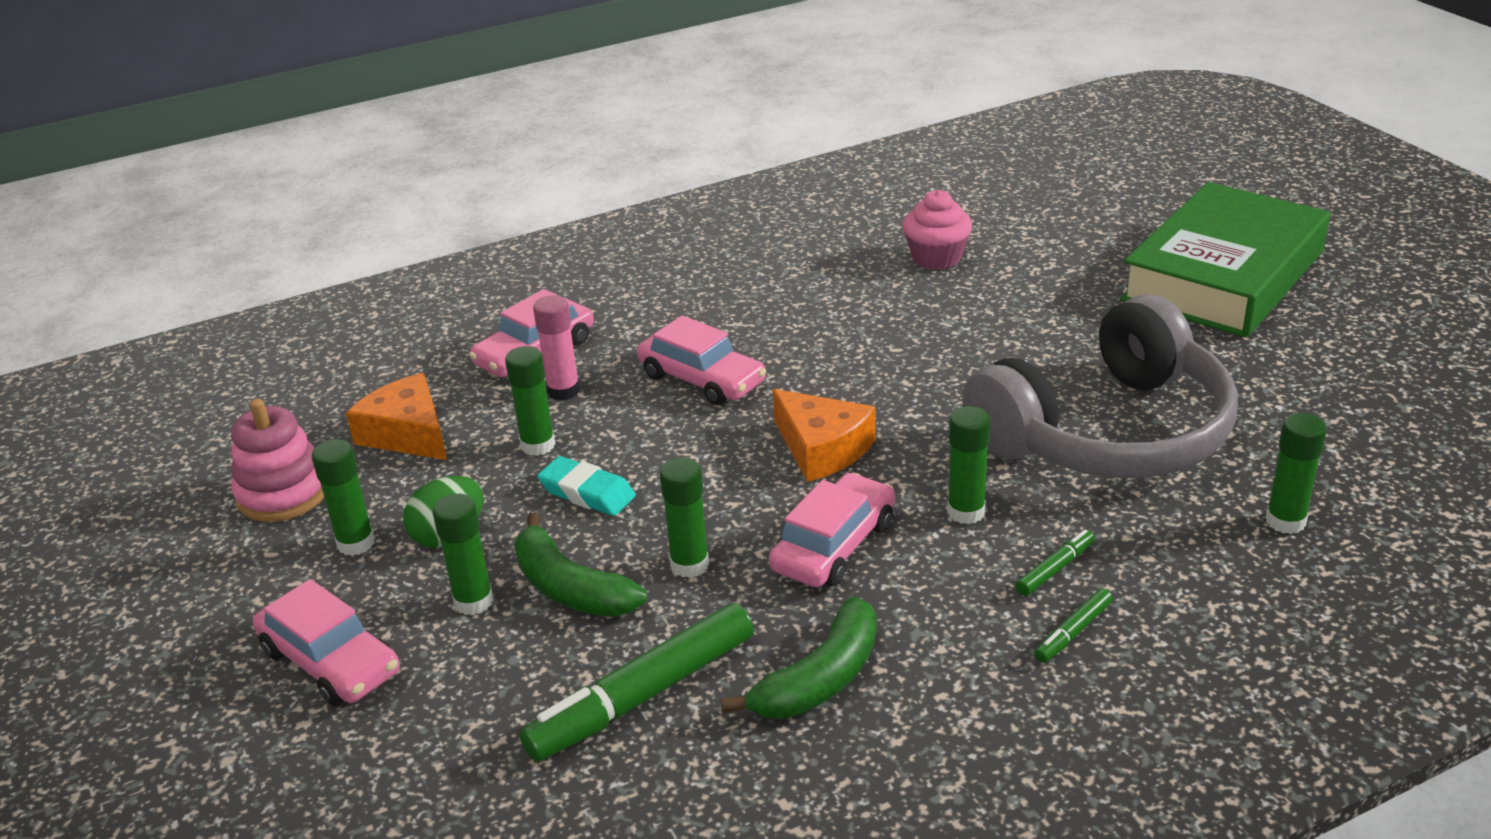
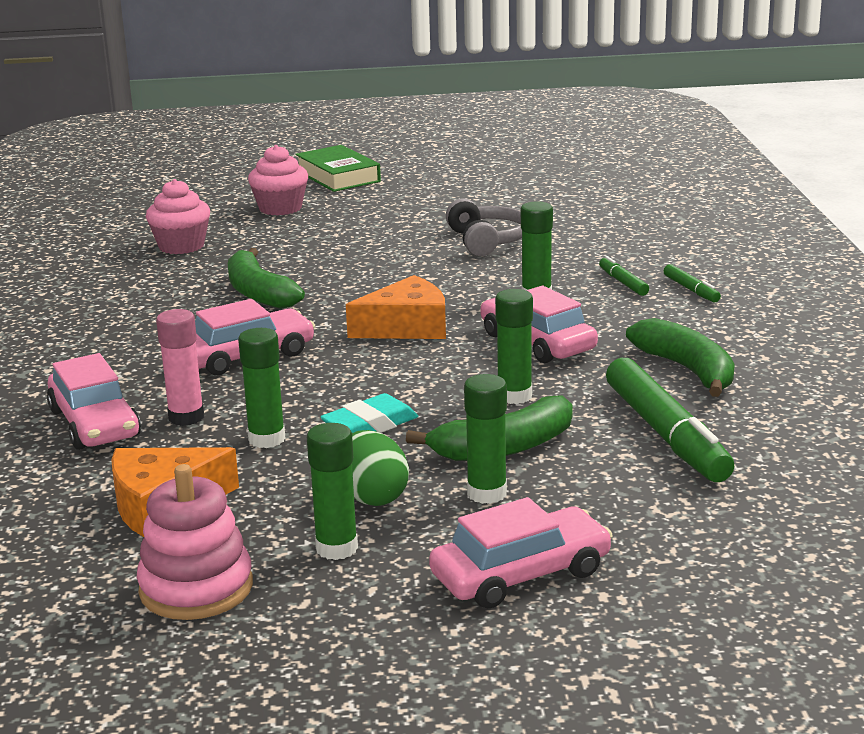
camera: 70 degrees left, 10 degrees down
(850, 337) = (258, 293): none -> green banana
(1088, 274) = (280, 208): none -> pink cupcake
(1108, 433) = (487, 241): grey headphones -> grey headphones, size x0.46
(1223, 276) = (338, 176): green book -> green book, size x0.52
(1285, 521) = (626, 219): green glue stick -> none

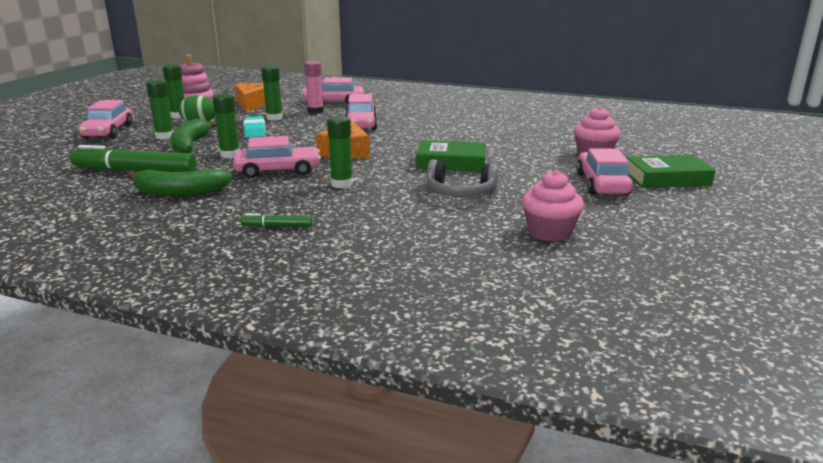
camera: 115 degrees right, 0 degrees up
(181, 246) = (537, 129): pink cupcake -> pink cupcake (549, 232)
(258, 293) = (440, 134): green banana -> none
(386, 195) = (602, 184): none -> pink car
(389, 262) = (451, 163): none -> green book
(623, 282) = (324, 210): green marker -> none

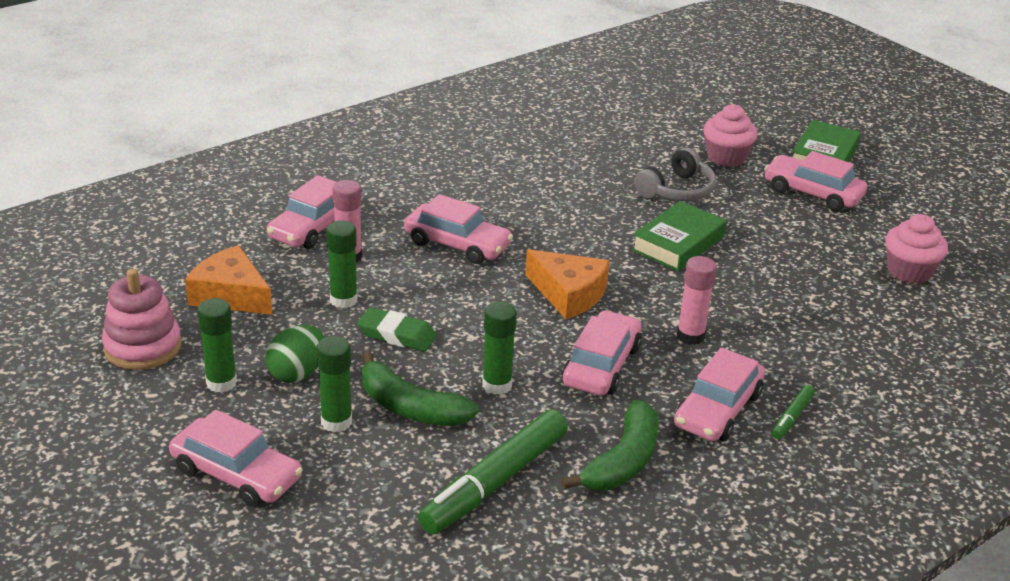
camera: 60 degrees left, 10 degrees up
(254, 131) = (397, 335): turquoise eraser -> green eraser
(262, 205) = (717, 409): none -> pink car
(341, 184) = (690, 336): green glue stick -> pink glue stick
(460, 192) = (775, 274): grey headphones -> grey headphones (677, 190)

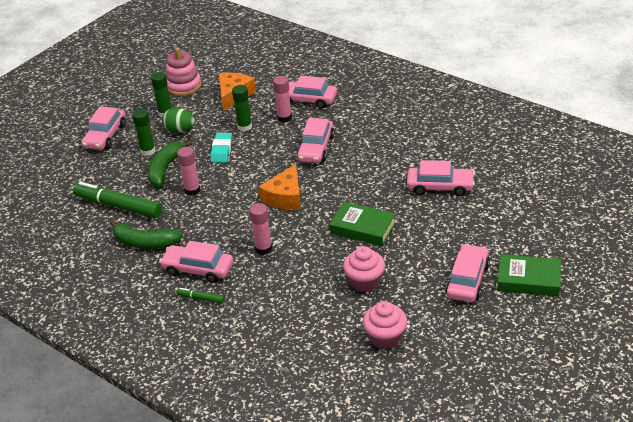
camera: 80 degrees right, 5 degrees up
(397, 335) = (221, 150): green eraser -> turquoise eraser
(497, 385) = (192, 190): green glue stick -> pink glue stick
(601, 365) = (222, 221): pink car -> pink car (440, 187)
(677, 190) = (430, 218): grey headphones -> none
(726, 157) = (492, 232): pink cupcake -> pink cupcake (364, 282)

